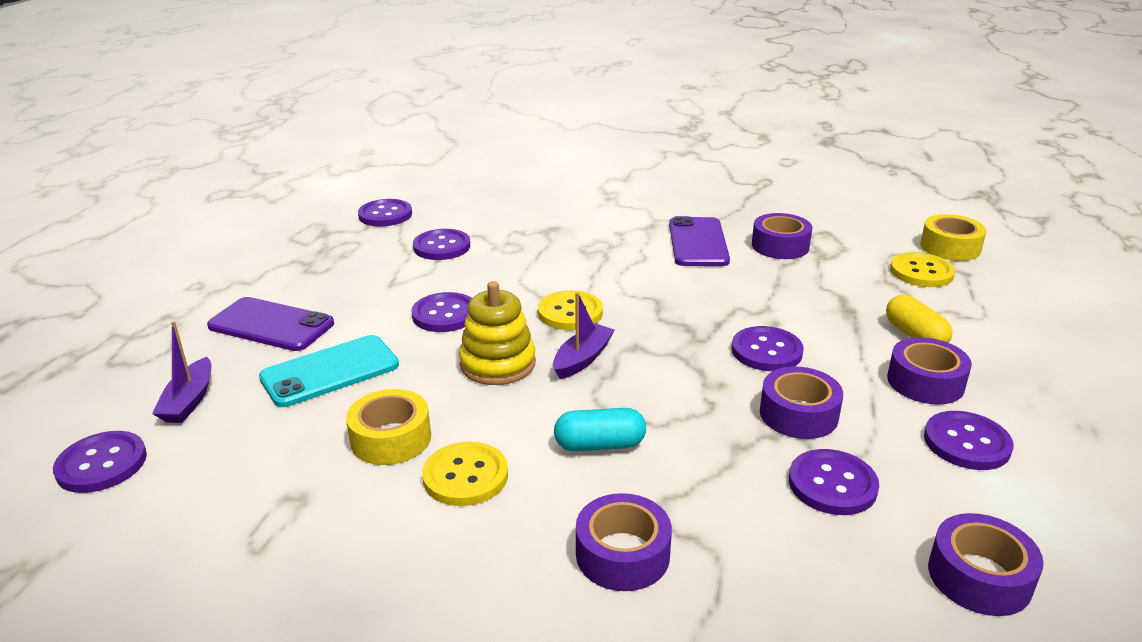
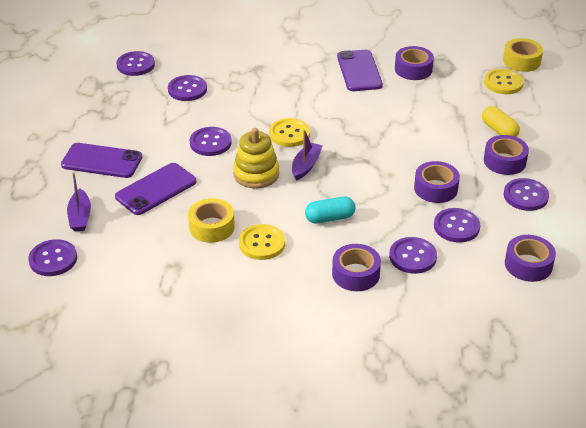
camera: 10 degrees left, 10 degrees up
(330, 371) = (156, 189): turquoise phone -> purple phone
(766, 351) = (413, 150): purple button -> purple button (412, 257)

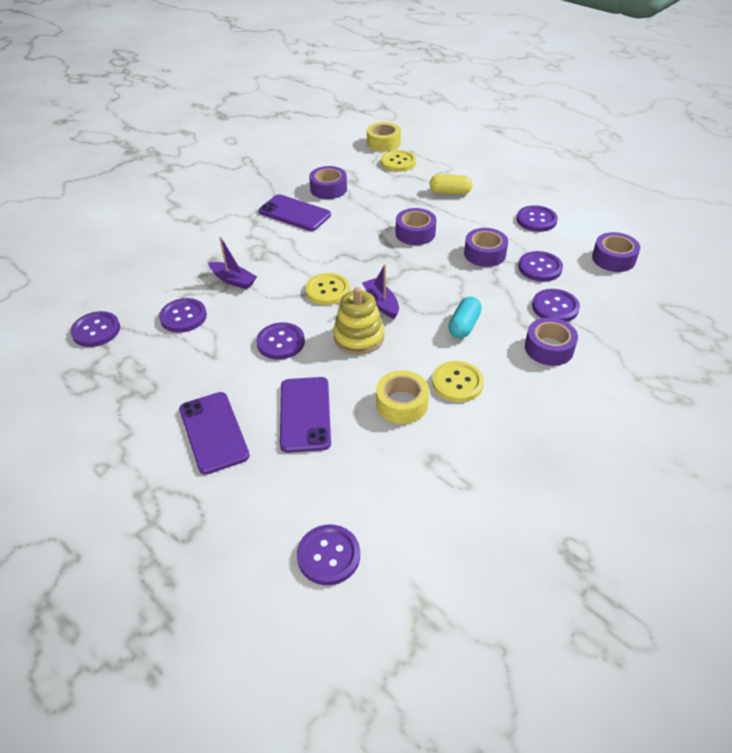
camera: 50 degrees left, 5 degrees up
(80, 217) = (283, 496): purple boat -> purple boat (233, 280)
(102, 161) = (213, 432): purple phone -> purple phone turned 75 degrees counterclockwise
(504, 161) = (487, 208): purple tape -> purple tape (415, 233)

